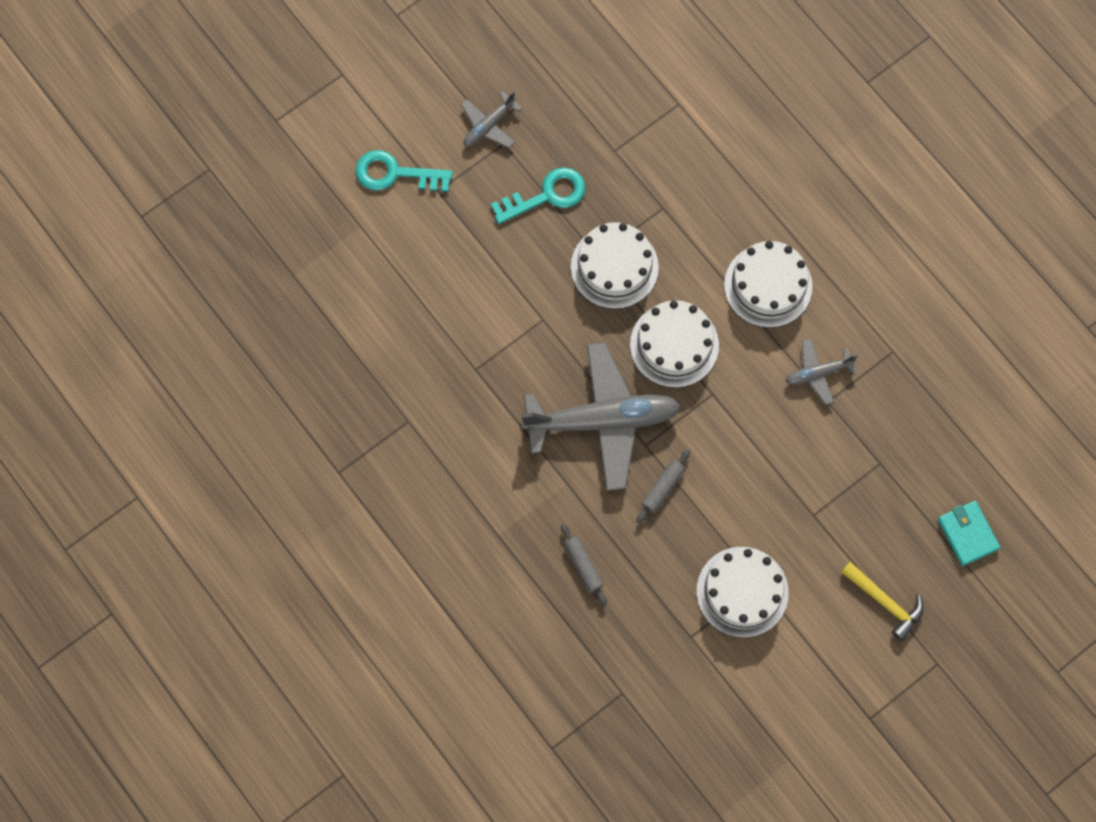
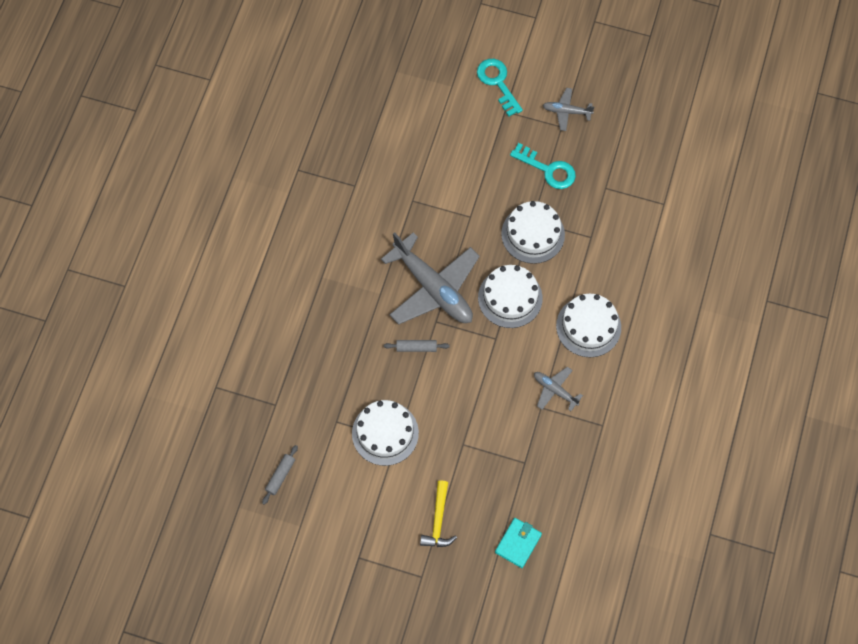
camera: 55 degrees right, 5 degrees down
(583, 566) = (337, 334): grey rolling pin -> grey rolling pin (280, 476)

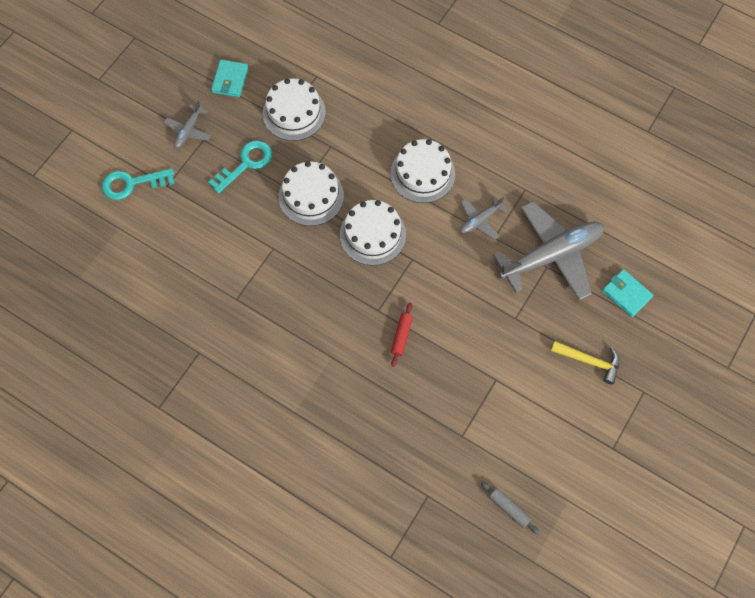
camera: 75 degrees left, 0 degrees up
(385, 433) = (486, 390): white cake -> white cake (294, 113)
(416, 347) = (401, 336): grey rolling pin -> red rolling pin
(433, 288) = (341, 303): grey plane -> grey plane (551, 255)
(632, 130) = (230, 80): none -> turquoise wallet

